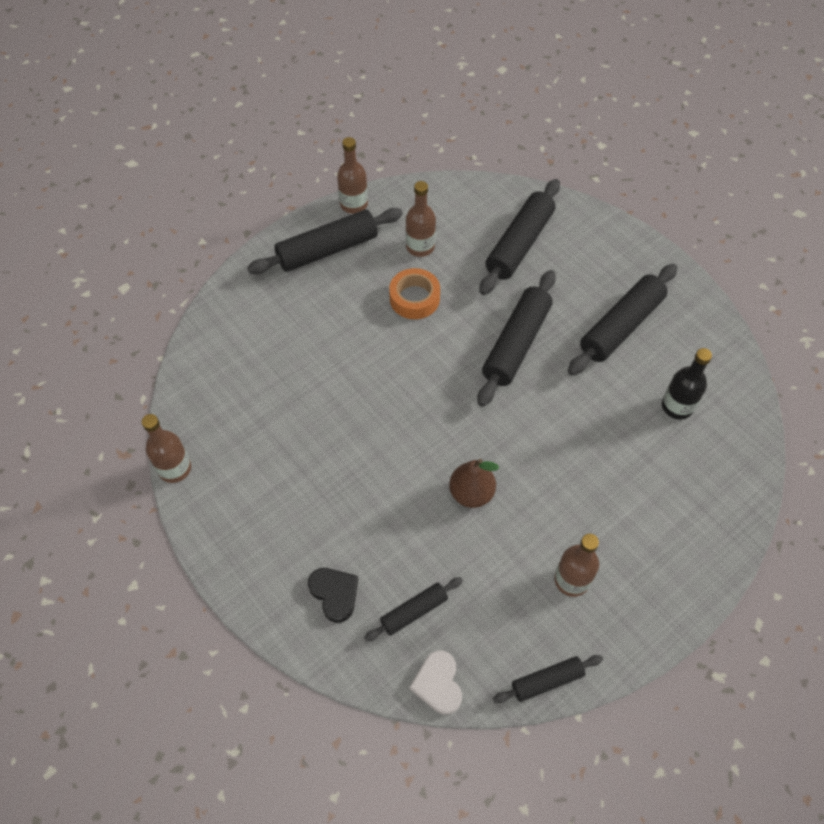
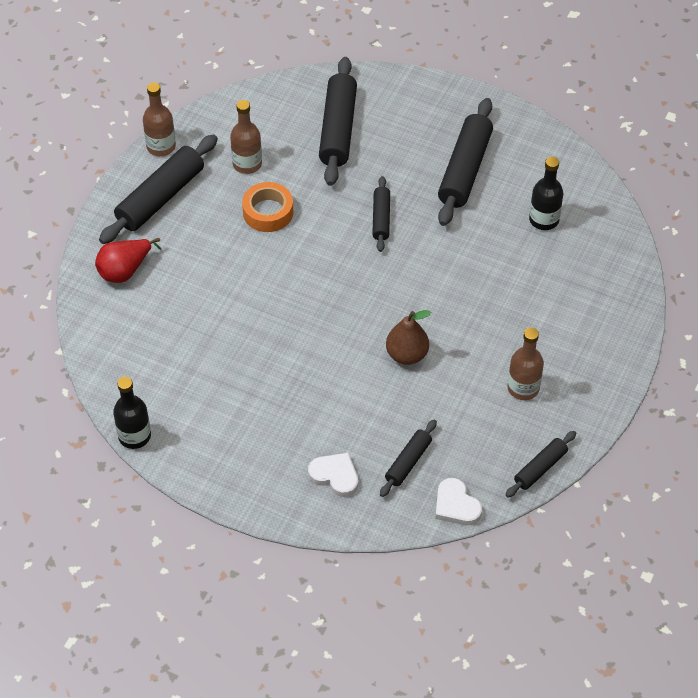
camera: 25 degrees left, 5 degrees down
(175, 468) = (134, 436): brown bottle -> black bottle
(259, 305) = (125, 270): none -> red pear
(334, 594) = (335, 476): black heart -> white heart
(516, 344) = (381, 218): black rolling pin -> black rolling pin, size x0.55

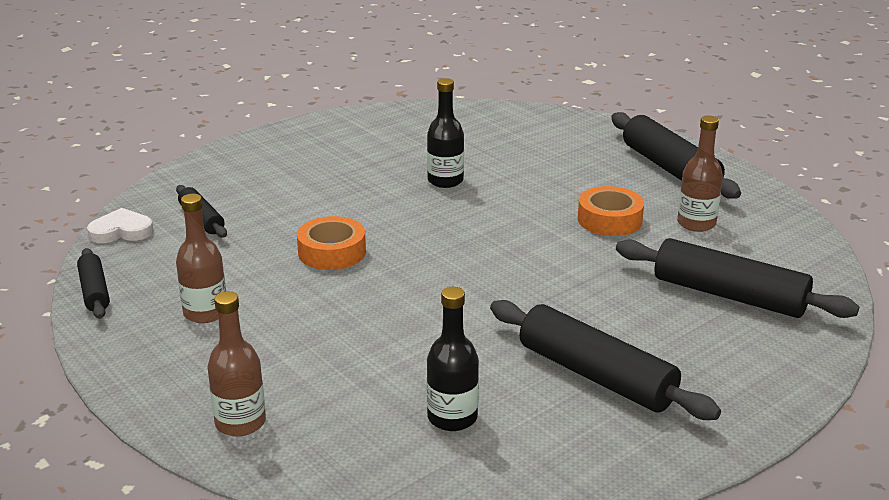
camera: 115 degrees right, 25 degrees down
(125, 270) = (579, 136): red pear -> none
(134, 436) = (381, 110): black bottle -> black bottle (445, 181)
(161, 146) = (750, 182): brown bottle -> brown bottle (240, 423)
(335, 476) = (234, 181): white heart -> none
(381, 218) = (549, 287): black rolling pin -> none
(407, 354) = (332, 252): brown pear -> orange tape

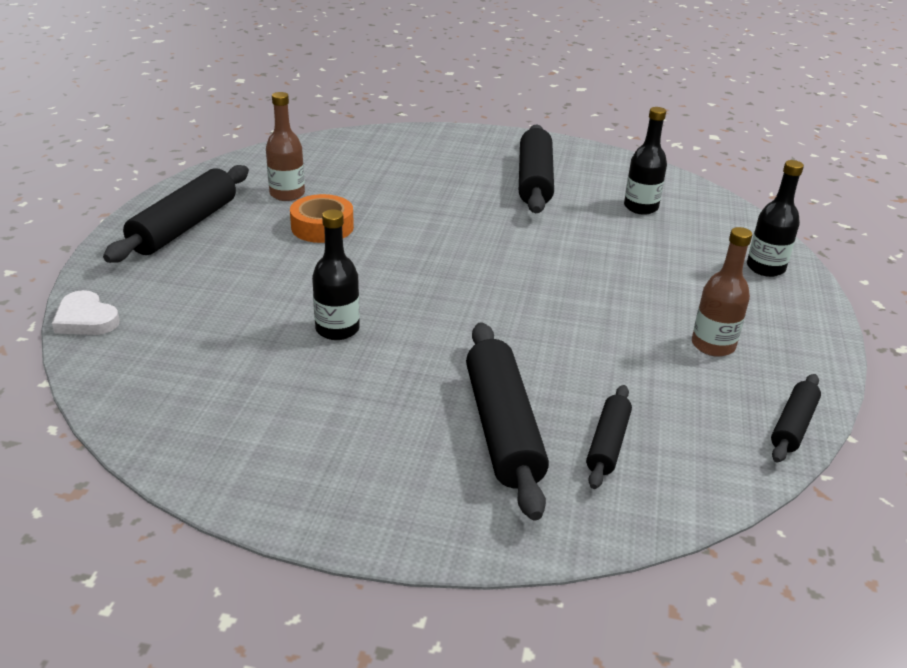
camera: 130 degrees left, 5 degrees up
(121, 231) = (706, 487): white heart -> white heart (86, 319)
(240, 423) = (765, 268): brown bottle -> black bottle
(332, 252) = (547, 330): orange tape -> none
(729, 295) = (383, 164): black rolling pin -> black rolling pin (502, 428)

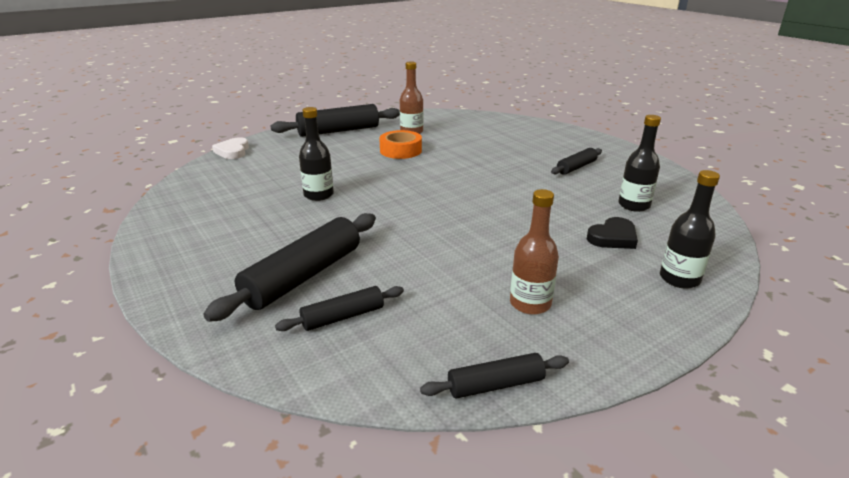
camera: 45 degrees right, 5 degrees down
(534, 181) = (576, 167): black rolling pin -> black rolling pin, size x0.55
(673, 249) = (613, 237): none -> black heart

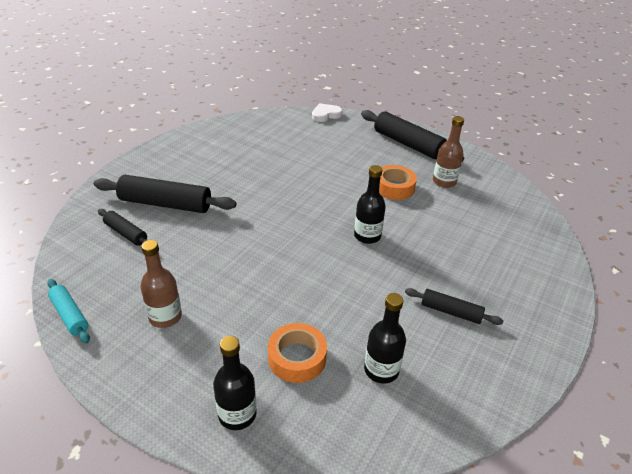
camera: 65 degrees right, 10 degrees up
(318, 195) = (279, 174): black bottle -> black bottle (367, 236)
(495, 385) = (70, 315): black rolling pin -> turquoise rolling pin
(613, 237) = (297, 358): black heart -> orange tape

